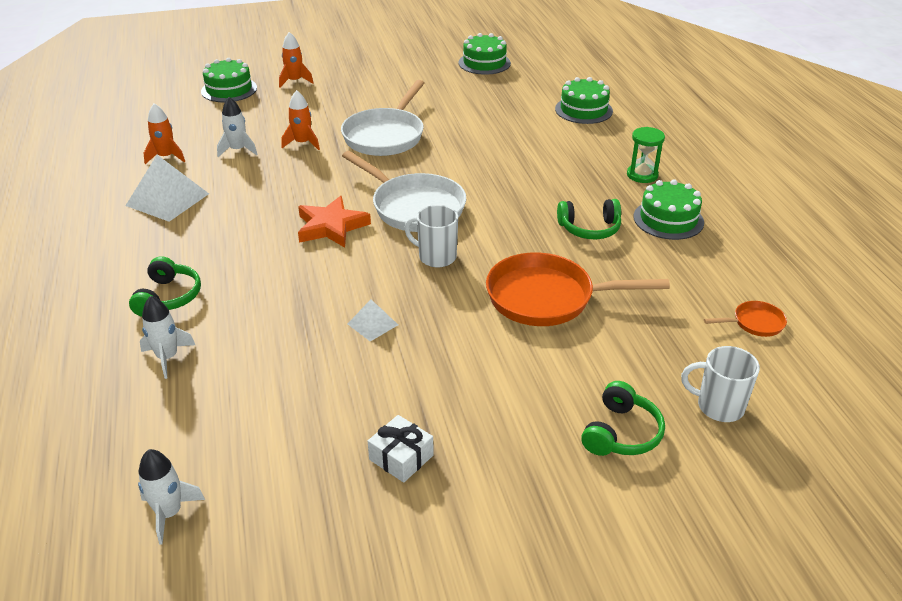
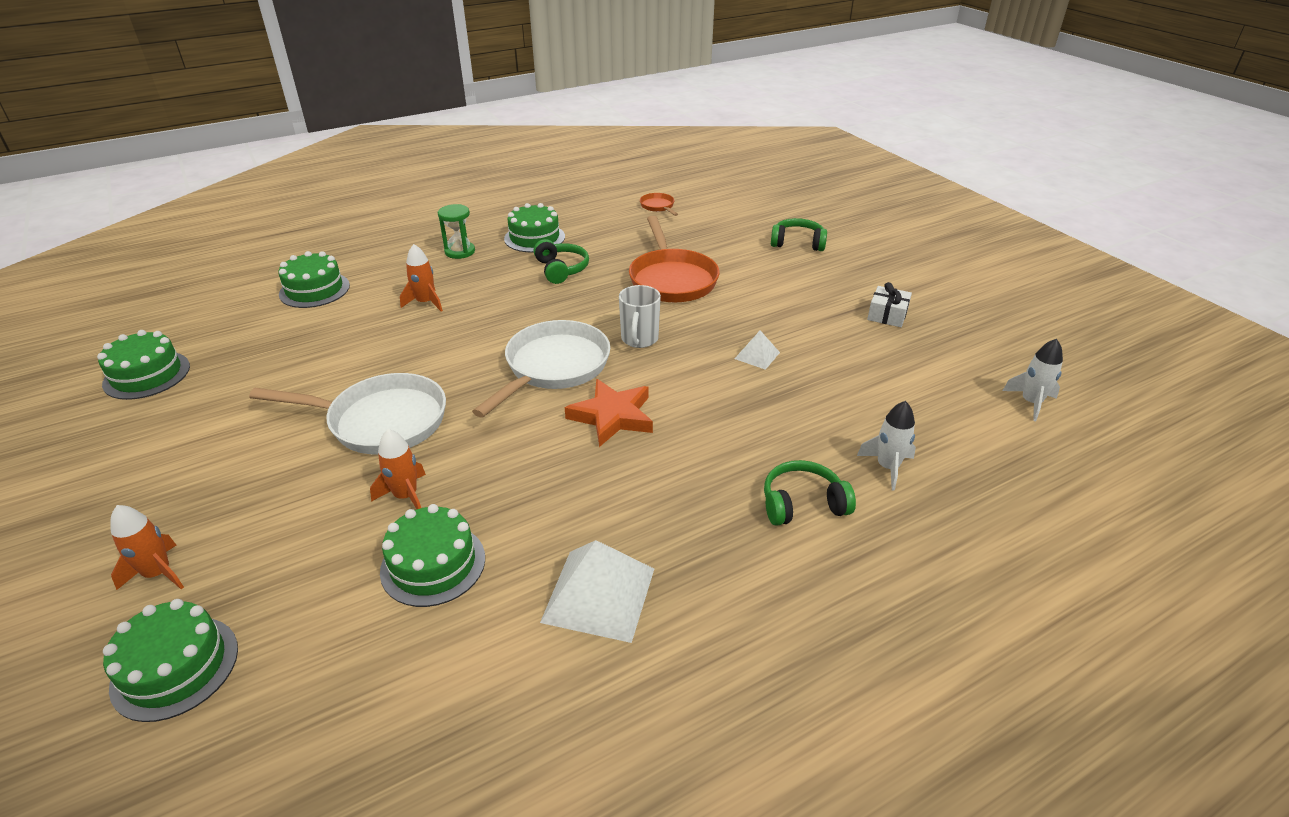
camera: 105 degrees left, 0 degrees up
(166, 157) = (466, 655): orange rocket -> orange rocket (425, 303)
(238, 150) = (433, 564): white rocket -> green cake
(718, 406) = (749, 216): white mug -> none

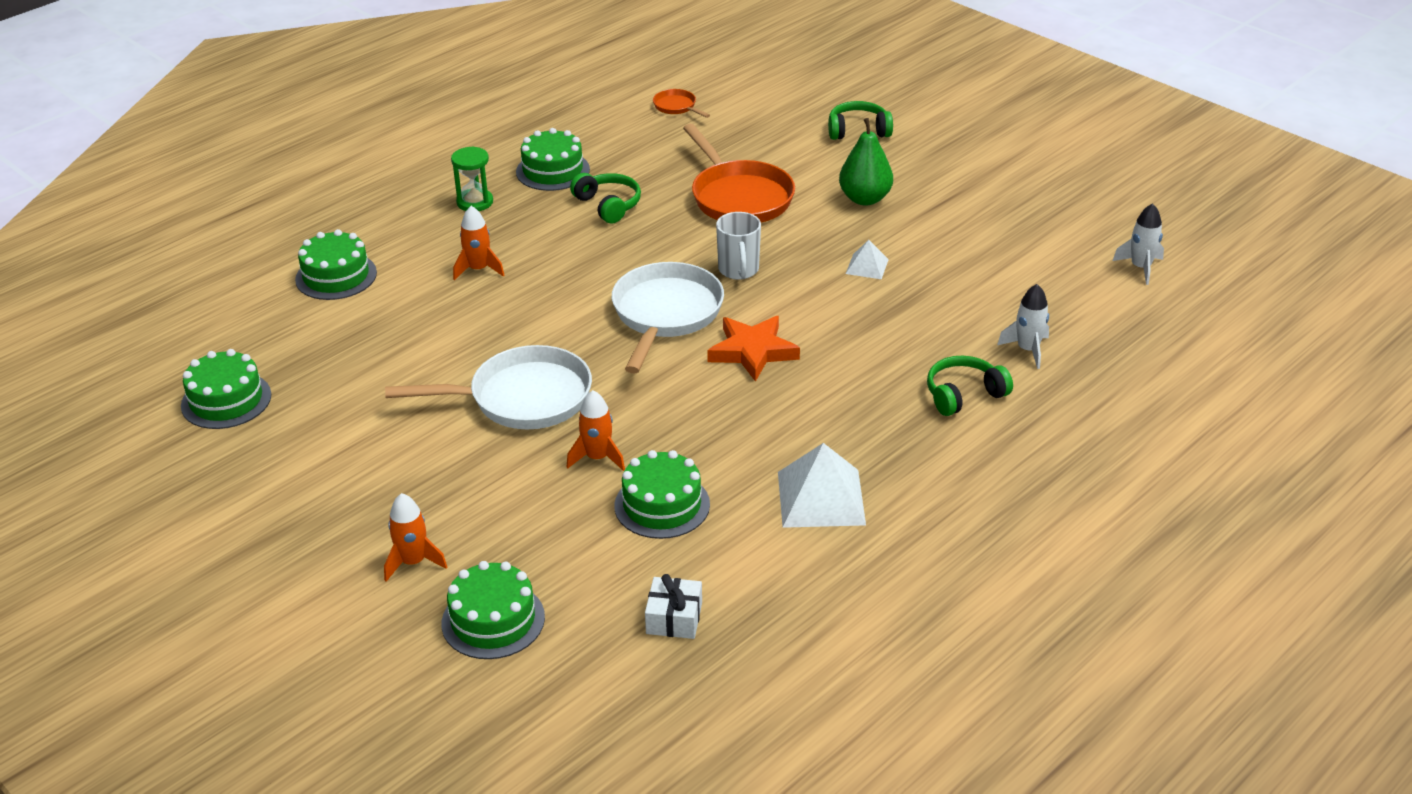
camera: 15 degrees left, 0 degrees up
(780, 297) = (865, 199): none -> green pear
(887, 315) = (982, 201): white gift -> white gift (674, 618)

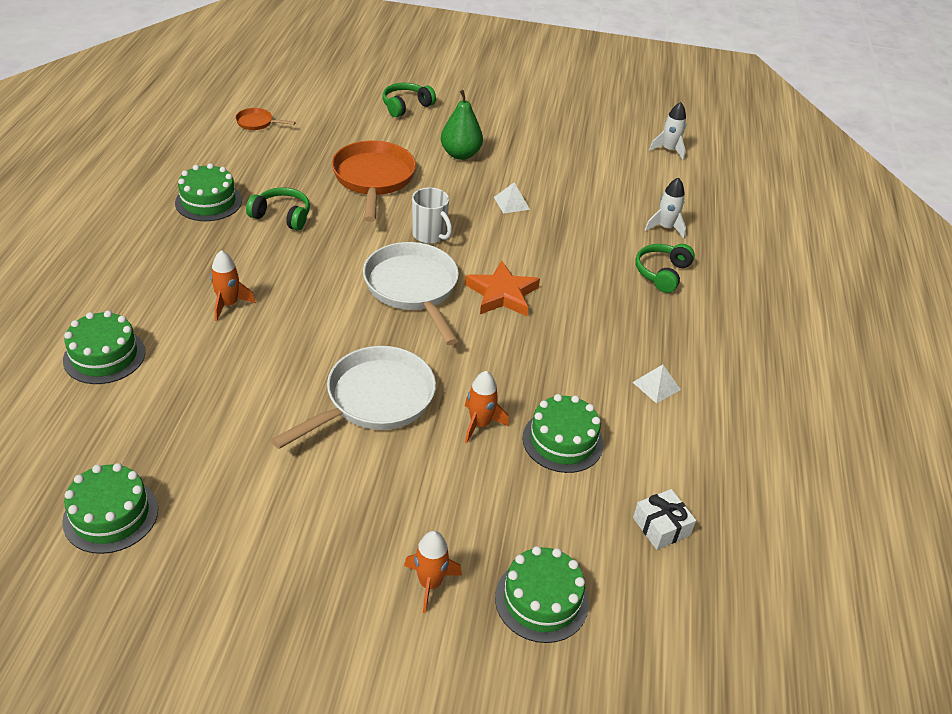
camera: 40 degrees left, 5 degrees up
(475, 202) = (168, 248): green hourglass -> none
(739, 197) = (373, 179): orange pan -> orange pan turned 120 degrees counterclockwise
(821, 498) = (656, 386): white pyramid -> white pyramid, size x0.53

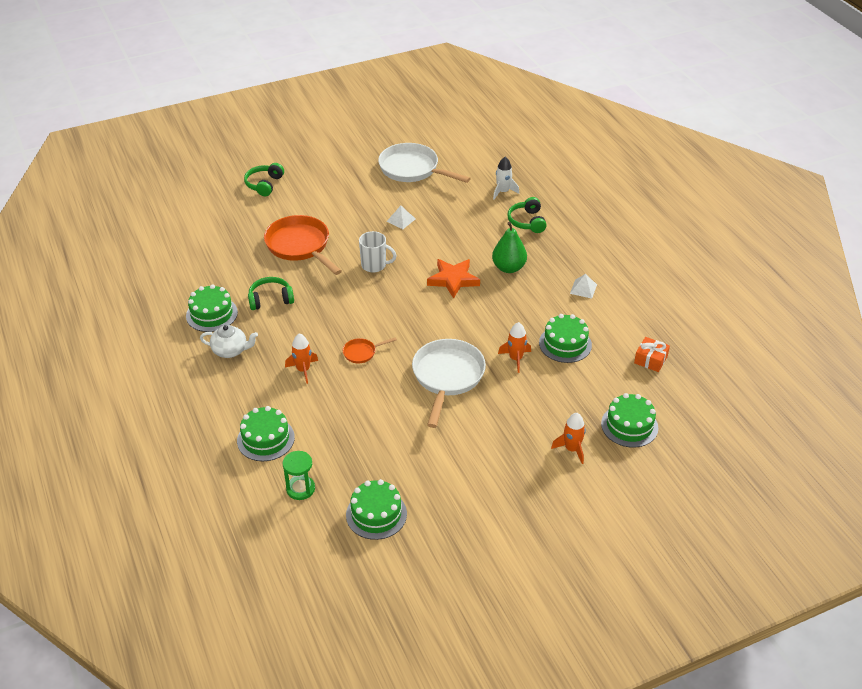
camera: 30 degrees left, 0 degrees up
(71, 432) = (300, 489): none -> green hourglass
(182, 246) = (230, 351): none -> white teapot
(257, 123) = (178, 244): orange pan -> orange pan (362, 352)
(413, 289) = (400, 303): white pan -> white pan (412, 169)
(460, 154) = (336, 202): green pear -> green pear (508, 268)
(661, 526) = (650, 360): white gift -> orange gift
(669, 150) = (458, 138): white rocket -> none

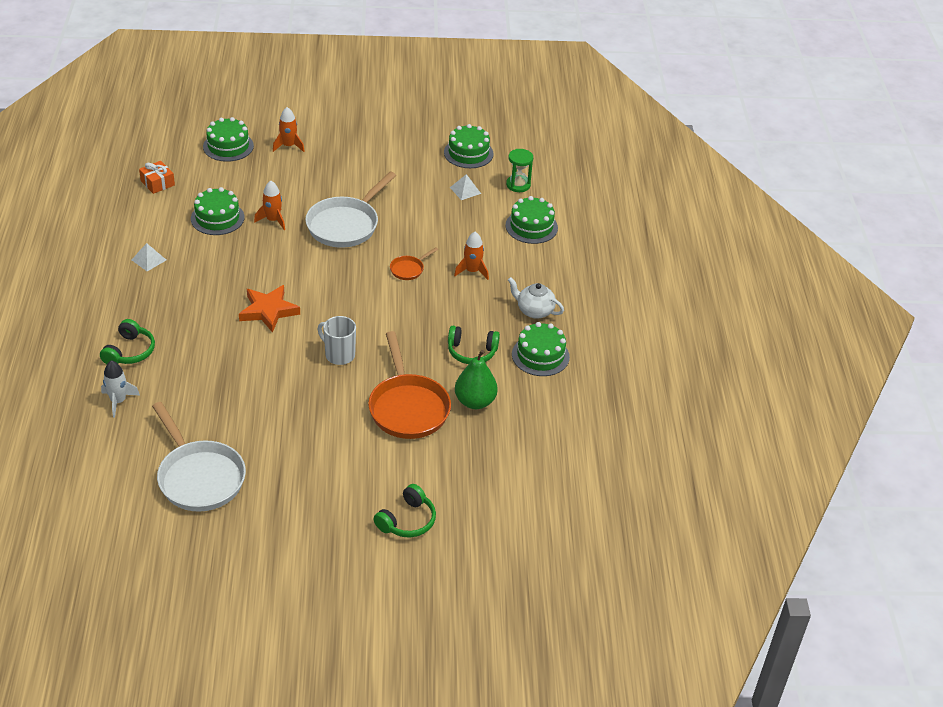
camera: 160 degrees left, 0 degrees up
(362, 352) = (409, 269): orange pan -> orange pan turned 135 degrees clockwise
(401, 220) = (270, 403): white pyramid -> white pyramid (465, 190)
(508, 268) = (201, 305): green pear -> green pear (475, 402)

